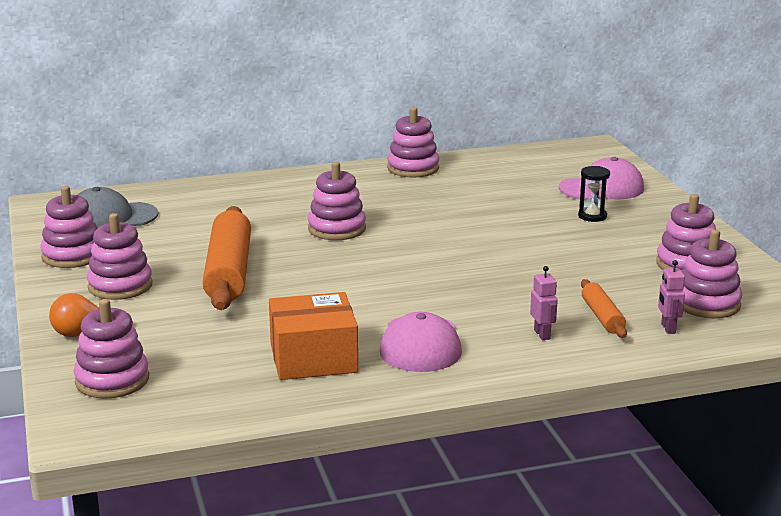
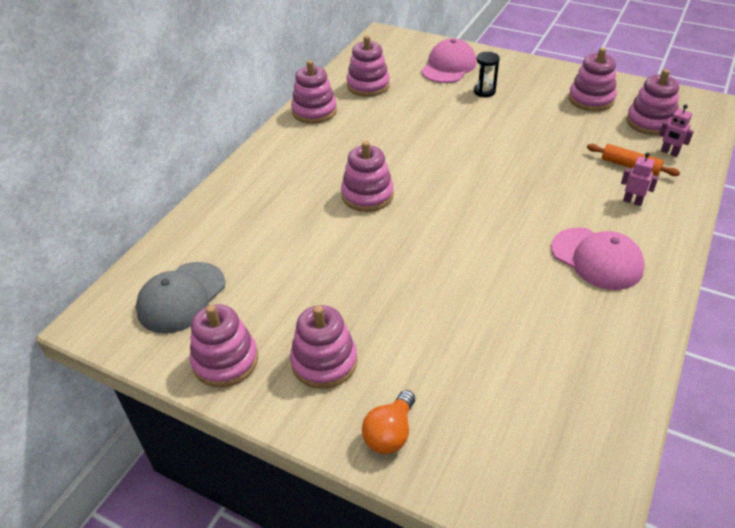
camera: 45 degrees left, 20 degrees up
(112, 380) = (500, 461): pink stacking toy -> pink stacking toy (368, 85)
(228, 272) = (374, 286): orange rolling pin -> none
(313, 358) = (570, 321): orange box -> none

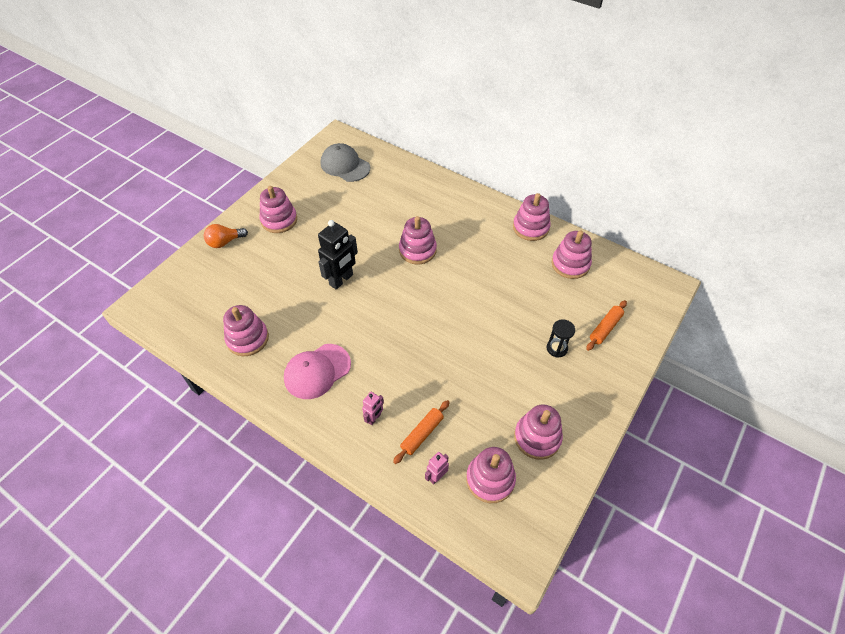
camera: 95 degrees right, 10 degrees up
(225, 361) = (294, 183): pink stacking toy -> pink stacking toy (247, 339)
(390, 433) = (225, 242): orange light bulb -> orange light bulb turned 60 degrees counterclockwise
(438, 260) = (341, 280): none -> black robot
(448, 66) = (605, 328): pink cap -> orange rolling pin

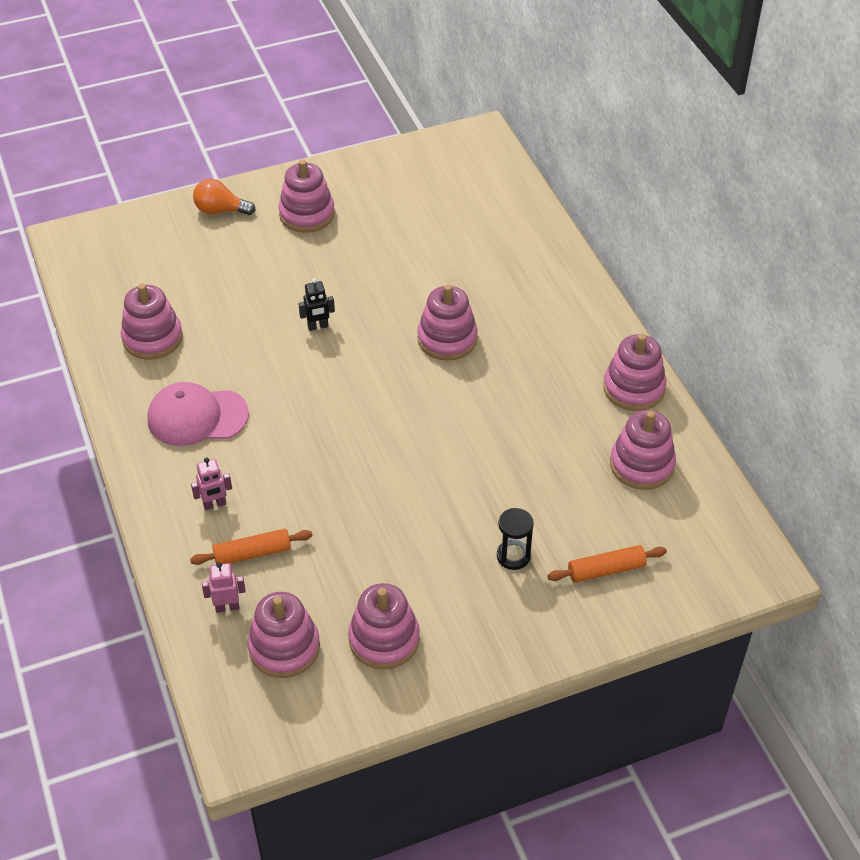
camera: 35 degrees right, 5 degrees down
(341, 280) = (318, 326): black robot -> black robot, size x0.52
(345, 165) = (453, 181): grey cap -> none

